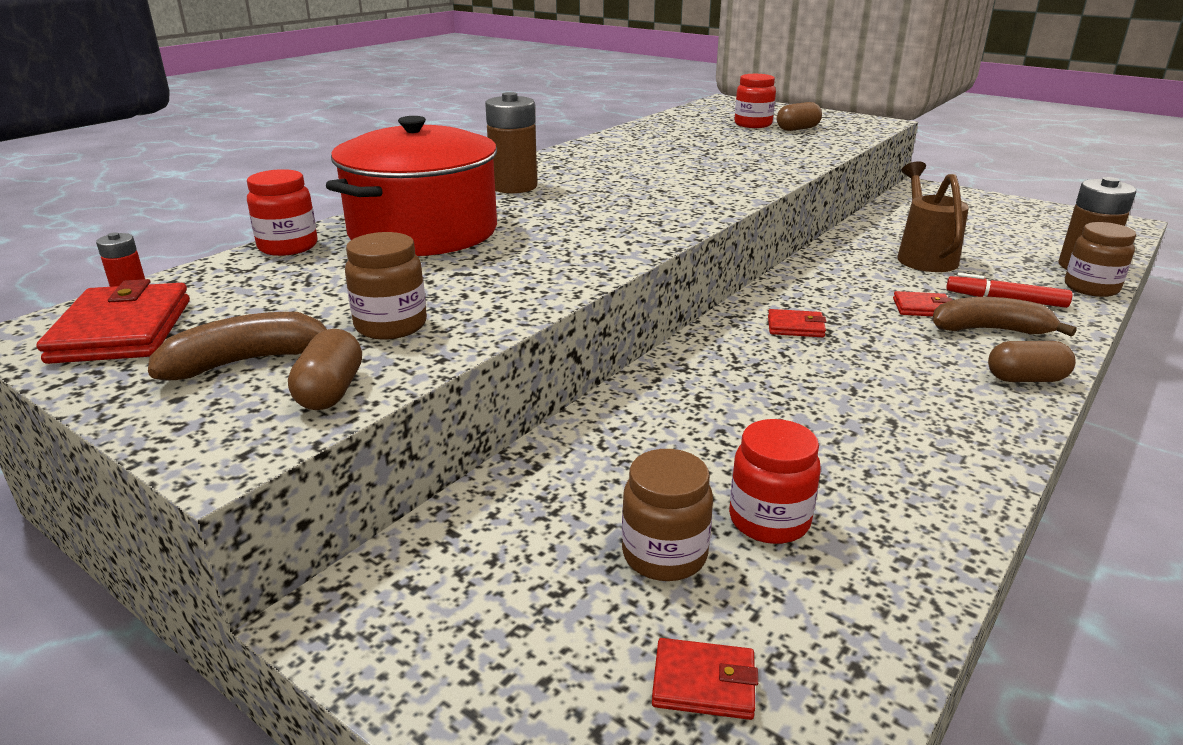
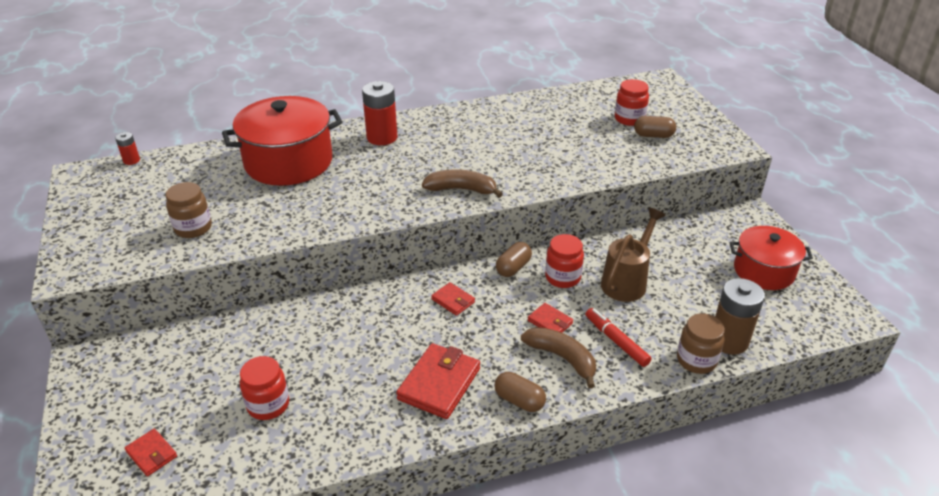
camera: 35 degrees right, 10 degrees up
(122, 330) = (105, 186): red wallet -> red wallet (439, 384)
(247, 362) = (123, 226): brown banana -> brown banana (461, 189)
(288, 247) = (220, 150): red jar -> red jar (562, 277)
(330, 391) = (129, 258): brown capsule -> brown capsule (513, 268)
(513, 186) = (382, 137): brown battery -> red battery
(664, 555) = (209, 396): brown jar -> none
(1008, 216) = (763, 271): none -> red pot

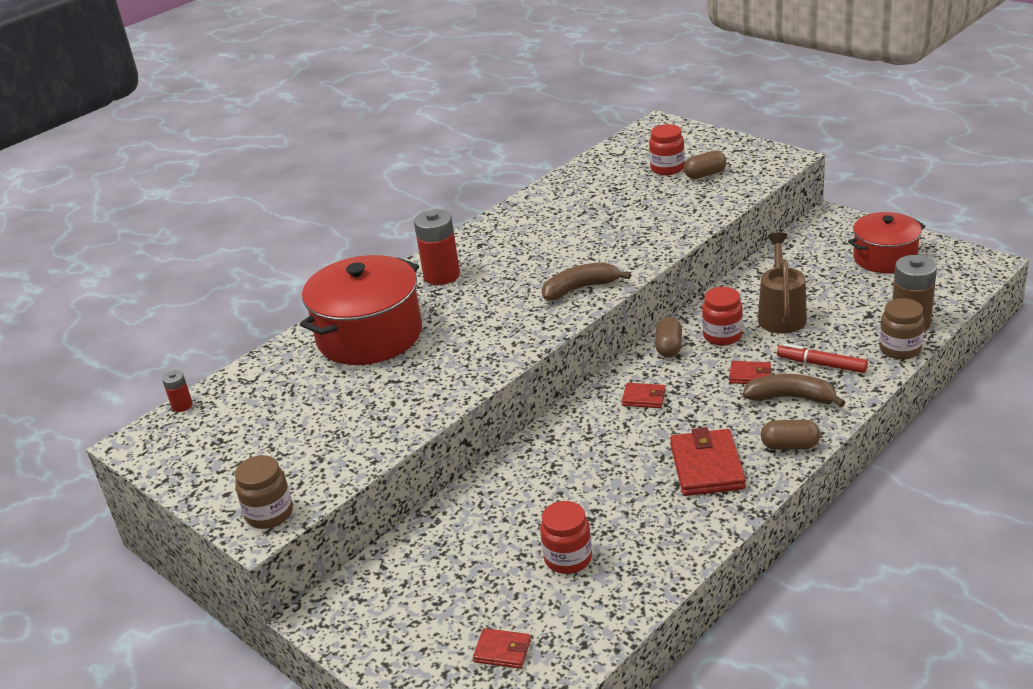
camera: 25 degrees left, 5 degrees down
(193, 228) = (345, 433): brown jar -> brown jar (269, 514)

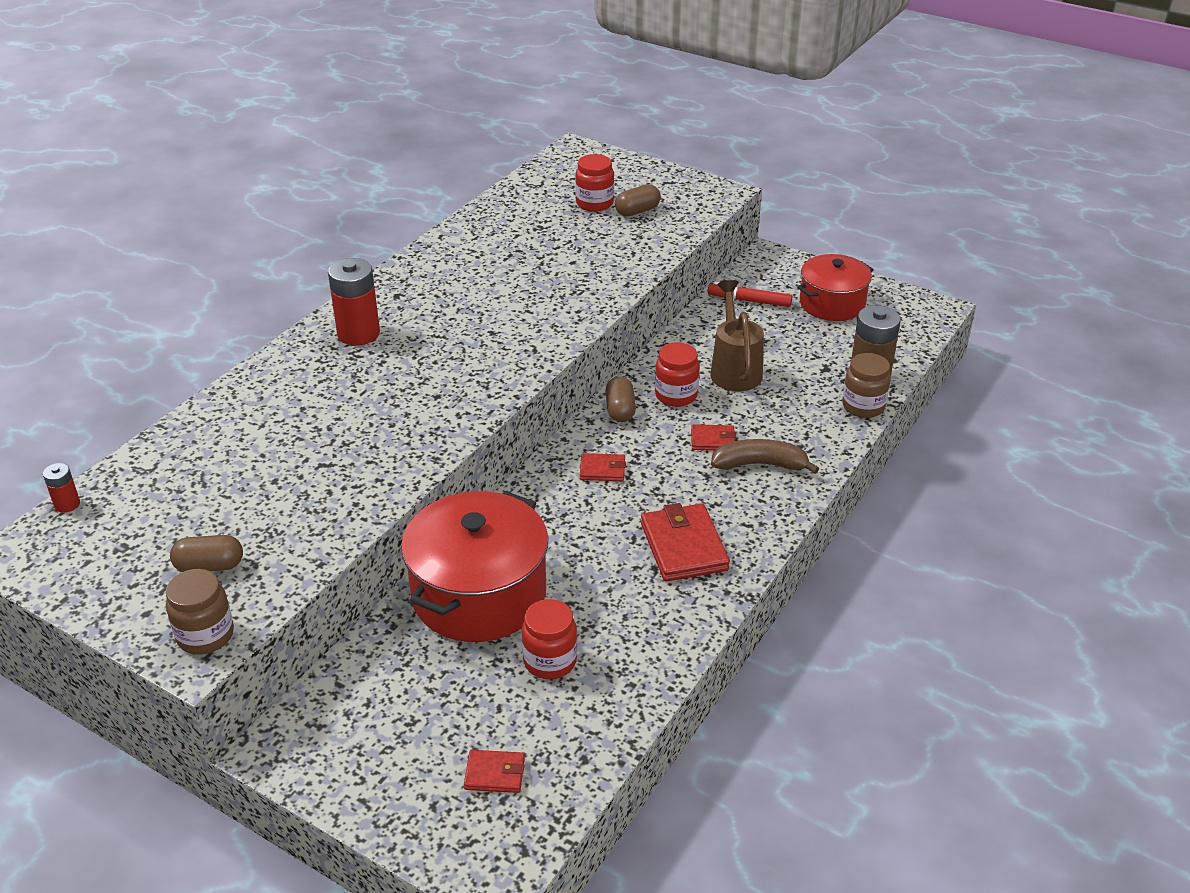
camera: 15 degrees left, 5 degrees up
(369, 335) = (285, 409): red pot -> red pot (479, 594)
(580, 289) = (522, 348): brown banana -> none
(789, 446) = (767, 519): brown capsule -> brown capsule (209, 566)
(822, 364) = (786, 426): red marker -> red marker (750, 301)

